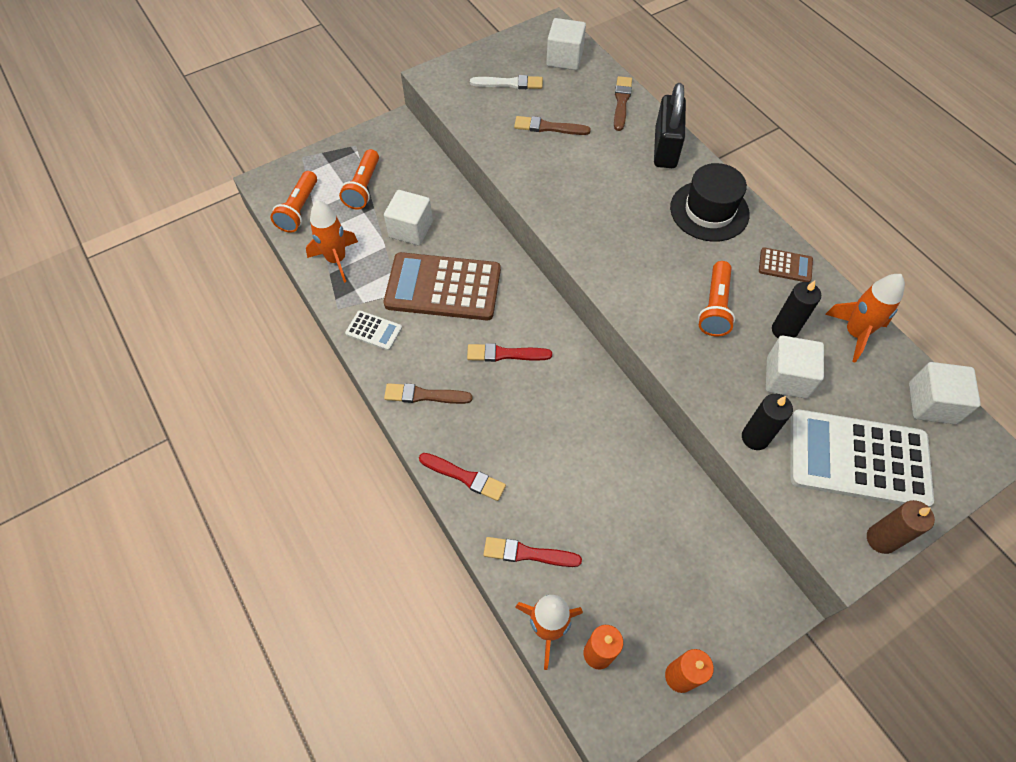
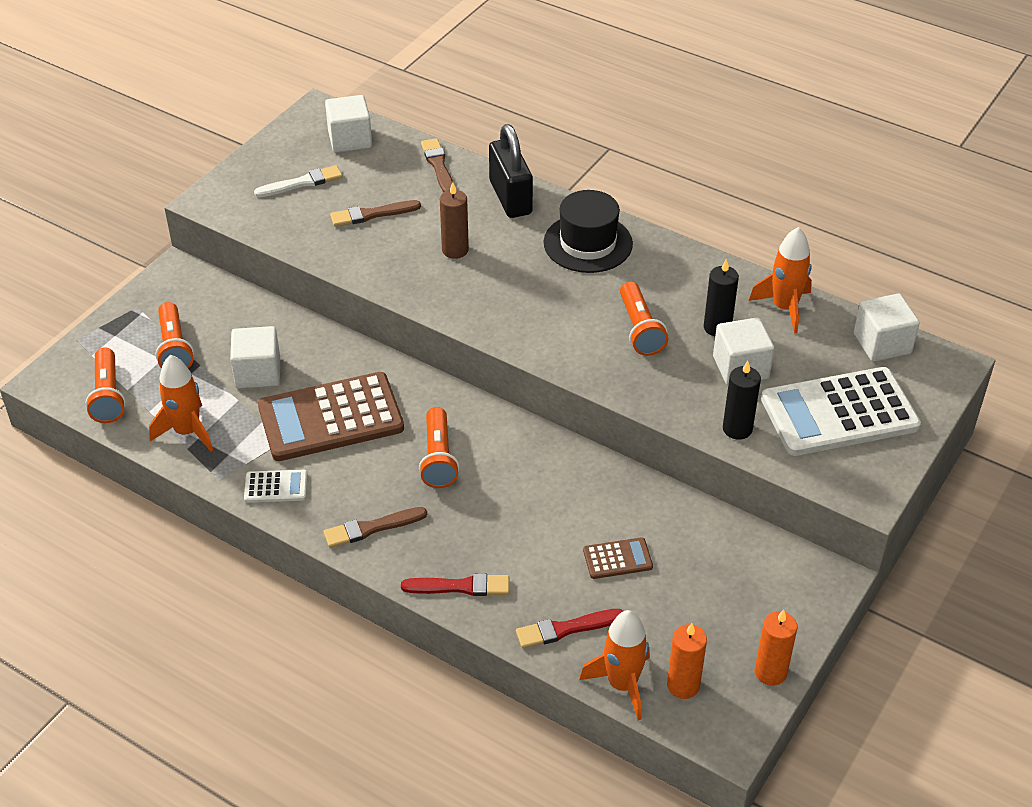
camera: 25 degrees left, 15 degrees down
(505, 354) = (438, 458): red brush -> orange flashlight
(785, 265) = (689, 270): brown calculator -> brown calculator (617, 559)
(881, 539) = (890, 470): brown candle -> brown candle (455, 250)

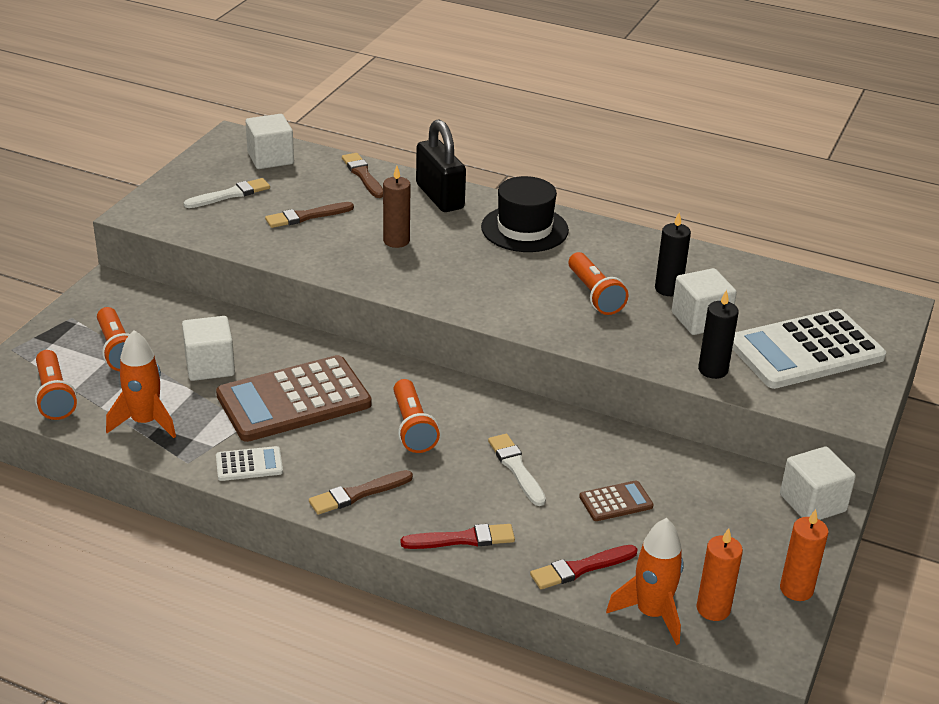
camera: 10 degrees left, 10 degrees down
(529, 513) = (516, 468): none -> white brush
(784, 308) = (727, 270): orange rocket -> none
(882, 344) = (827, 293): white cube -> white cube (812, 503)

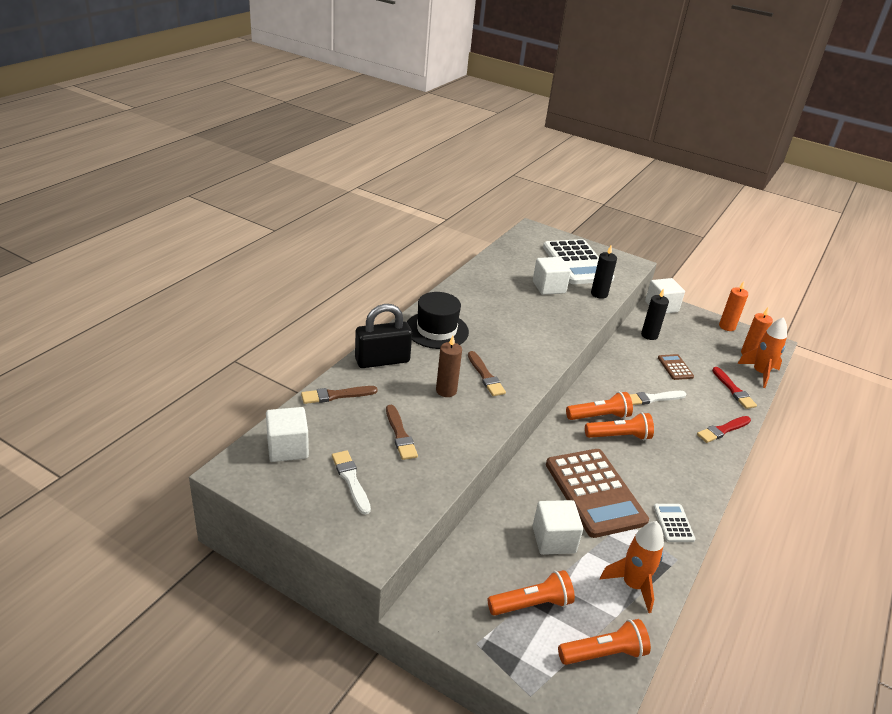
camera: 85 degrees left, 0 degrees up
(358, 494) = (692, 470): brown brush -> brown brush (485, 376)
(462, 539) = (723, 430): red brush -> red brush turned 120 degrees counterclockwise
(594, 294) = (522, 317): orange flashlight -> orange flashlight (599, 416)
(668, 289) = (515, 291): black candle -> black candle (649, 335)

